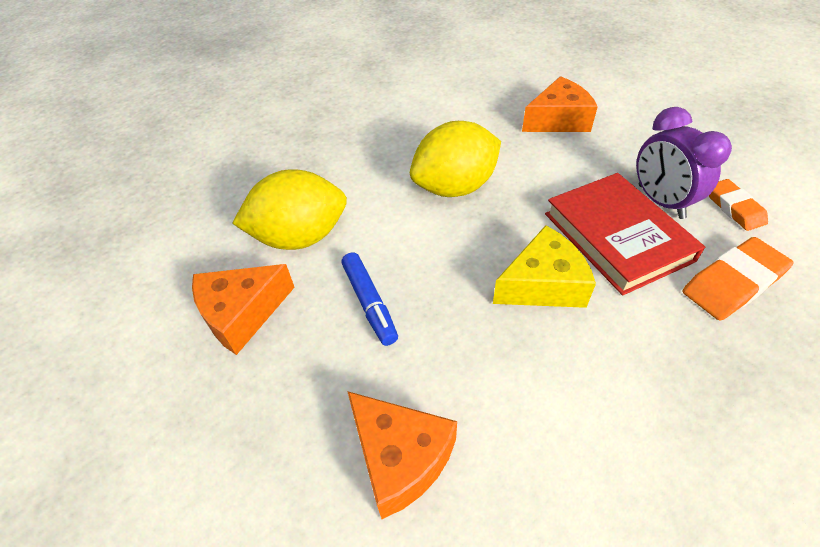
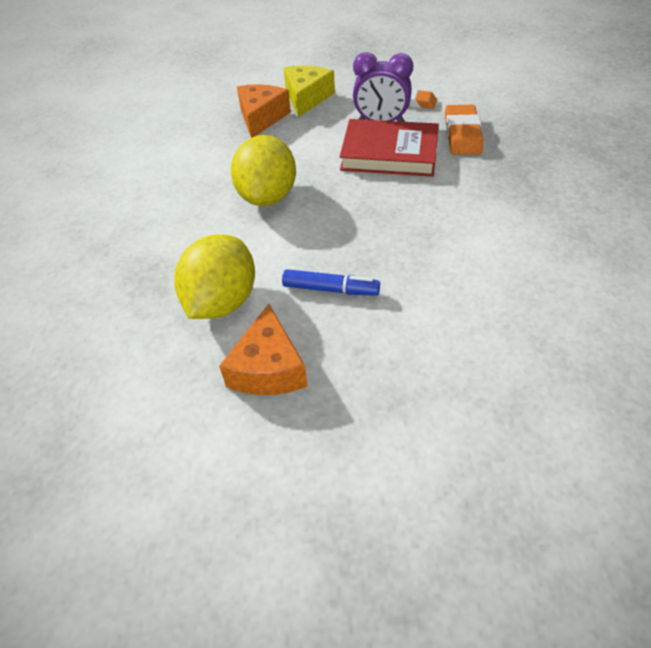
camera: 55 degrees left, 0 degrees up
(400, 458) = (465, 327): orange cheese -> none
(543, 284) = (395, 202): yellow cheese -> yellow cheese (307, 98)

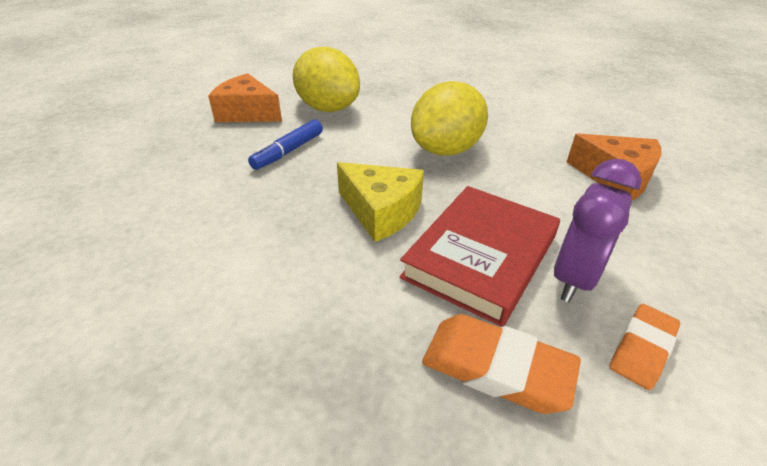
camera: 110 degrees right, 10 degrees down
(267, 196) = (446, 150): yellow lemon -> yellow lemon turned 75 degrees counterclockwise
(307, 98) = (671, 226): yellow cheese -> yellow cheese (381, 211)

